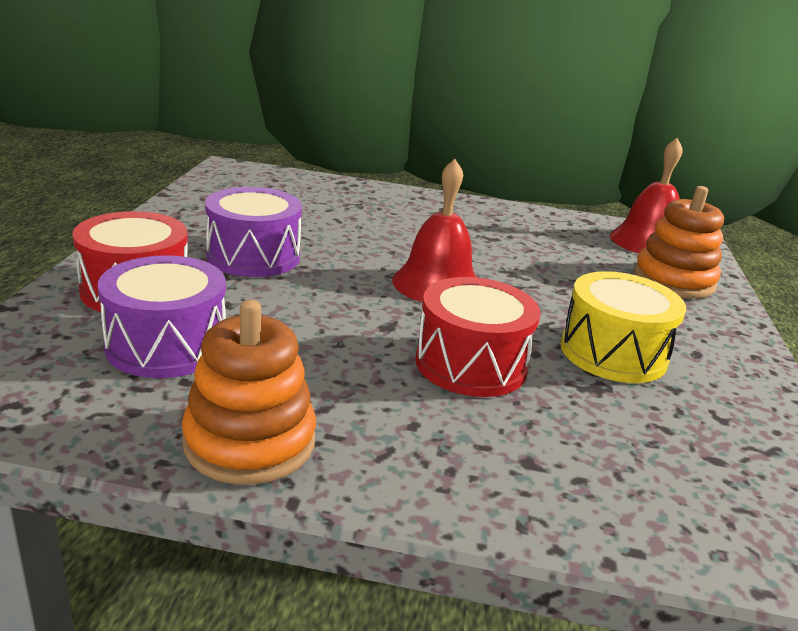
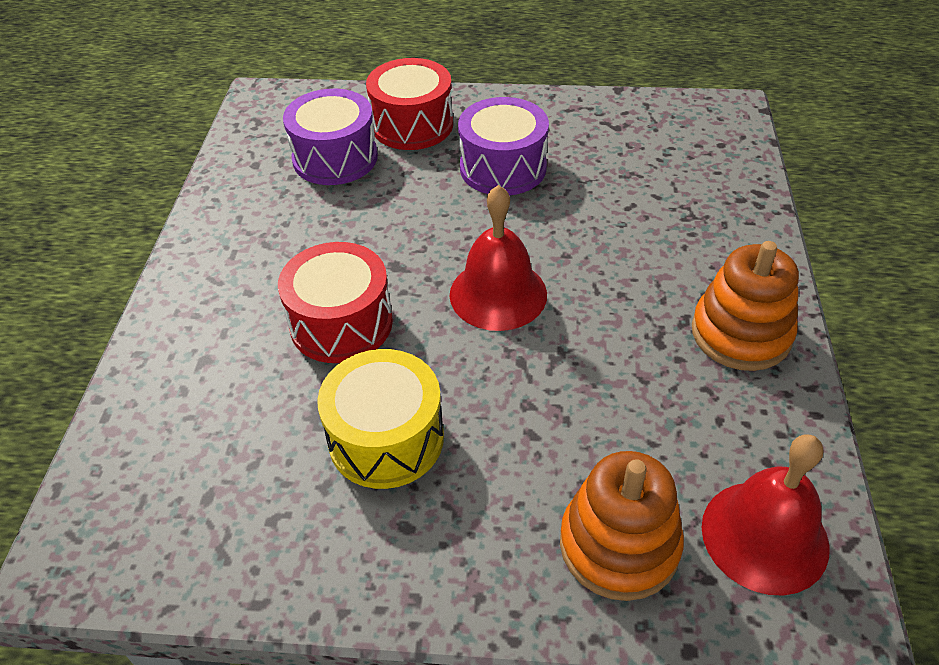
camera: 90 degrees right, 20 degrees up
(249, 442) = (224, 217): orange stacking toy -> orange stacking toy (741, 333)

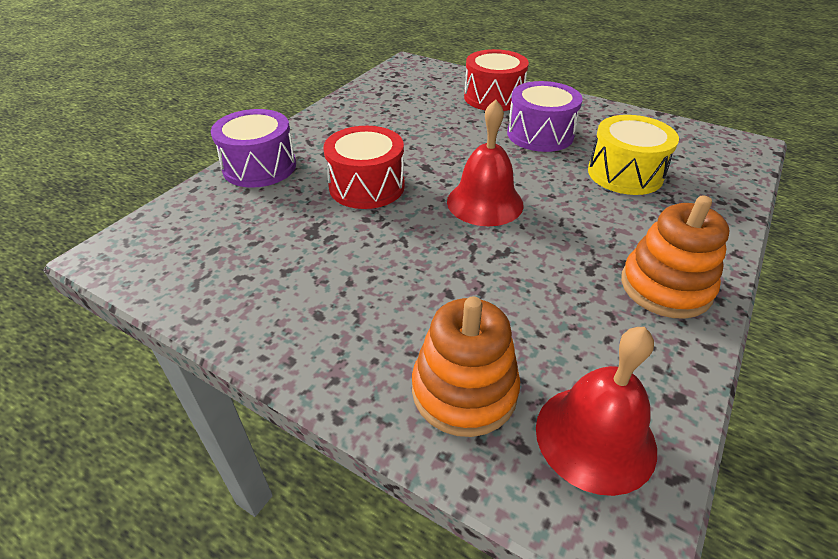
camera: 25 degrees right, 5 degrees down
(335, 158) = (430, 102): purple drum -> purple drum (259, 167)
(386, 438) = (345, 258): yellow drum -> yellow drum (625, 174)

